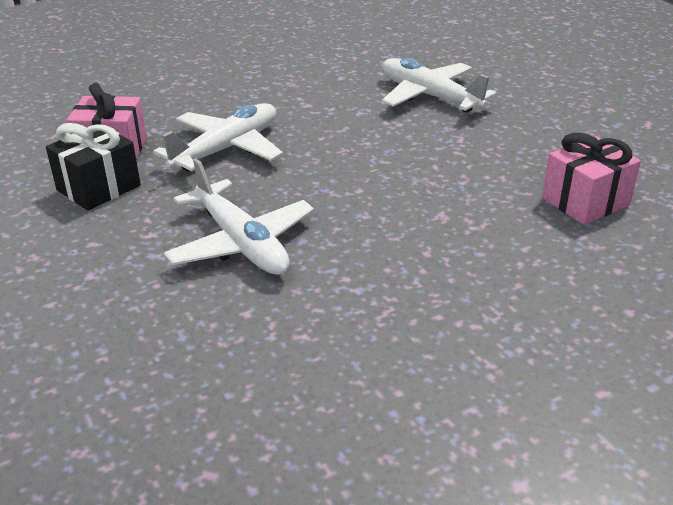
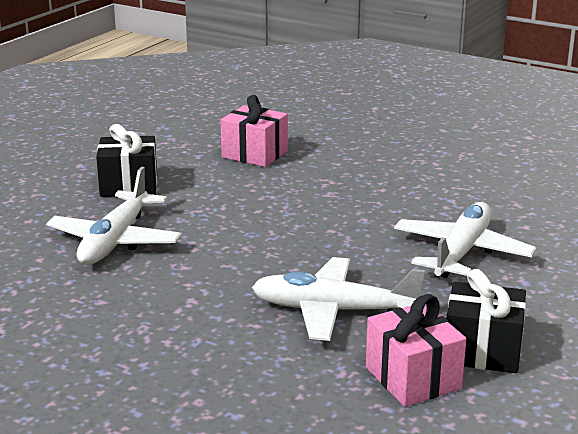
camera: 120 degrees left, 10 degrees down
(541, 120) = (129, 186): none -> black gift

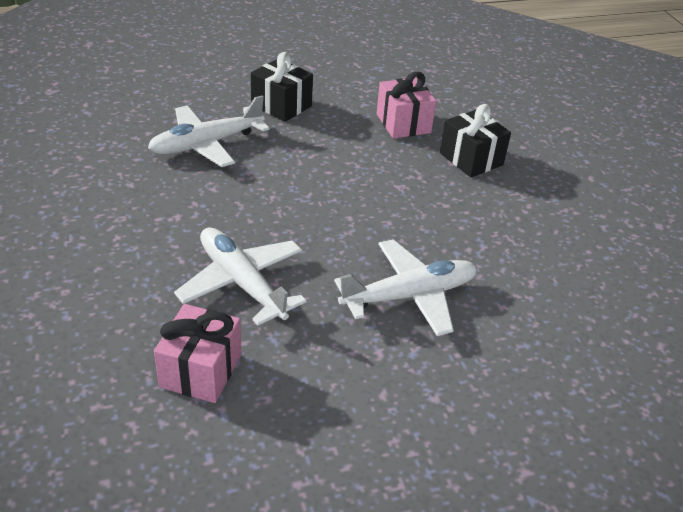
camera: 40 degrees right, 15 degrees up
(482, 351) = (280, 385): black gift -> black gift (471, 159)

